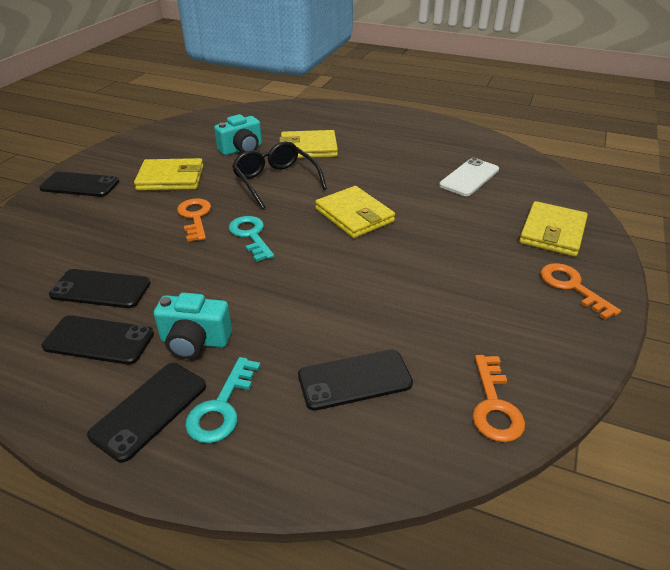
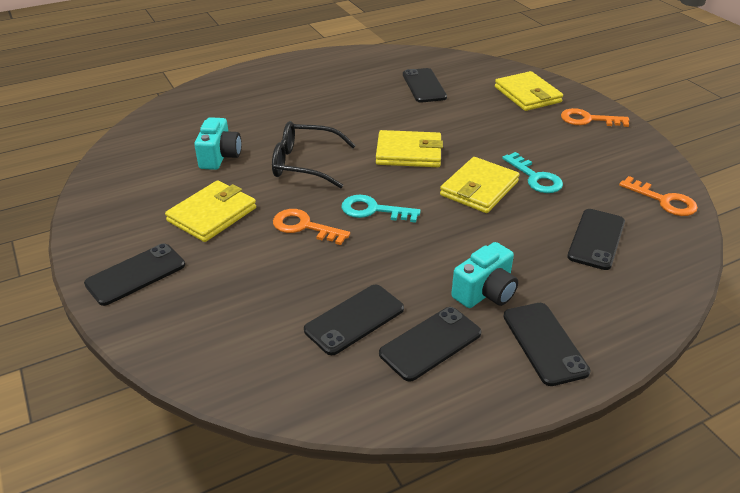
camera: 50 degrees left, 0 degrees up
(221, 407) = (572, 307): turquoise key -> turquoise key (535, 177)
(308, 148) = (273, 125): yellow wallet -> yellow wallet (479, 188)
(469, 177) = (424, 86): white phone -> black phone

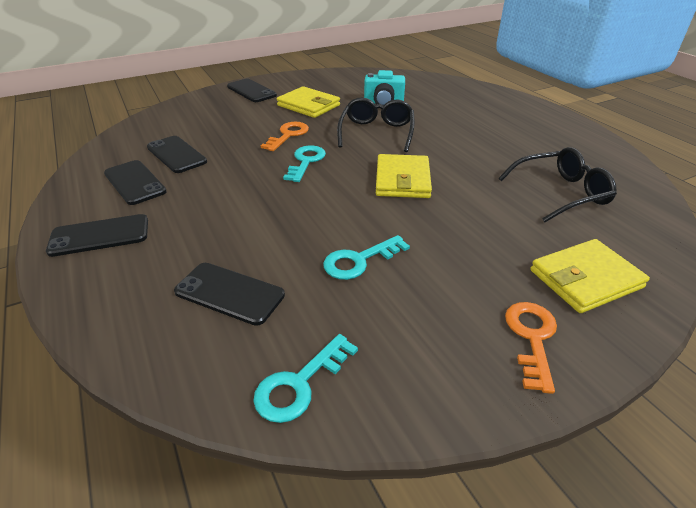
camera: 90 degrees right, 0 degrees up
(424, 86) = (559, 193): black phone -> black glasses
(479, 188) = (337, 218): yellow wallet -> none
(485, 292) = (177, 210): turquoise camera -> none
(663, 200) = (299, 384): orange key -> turquoise key

